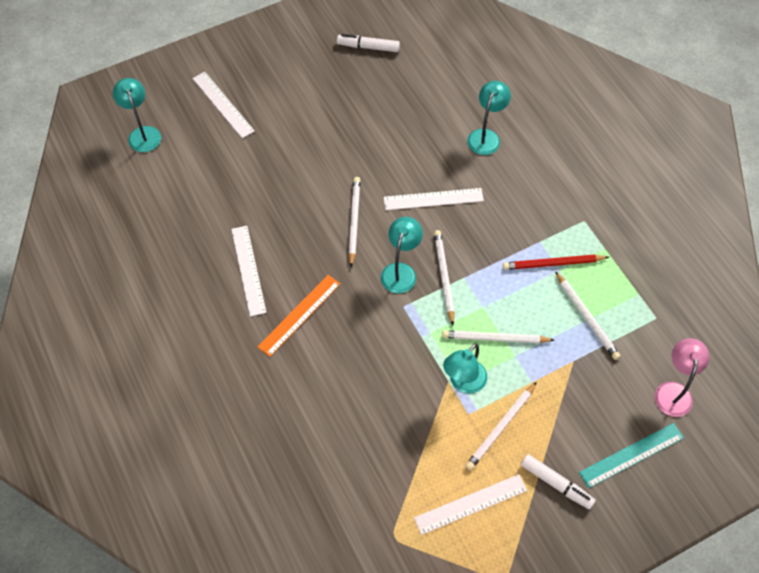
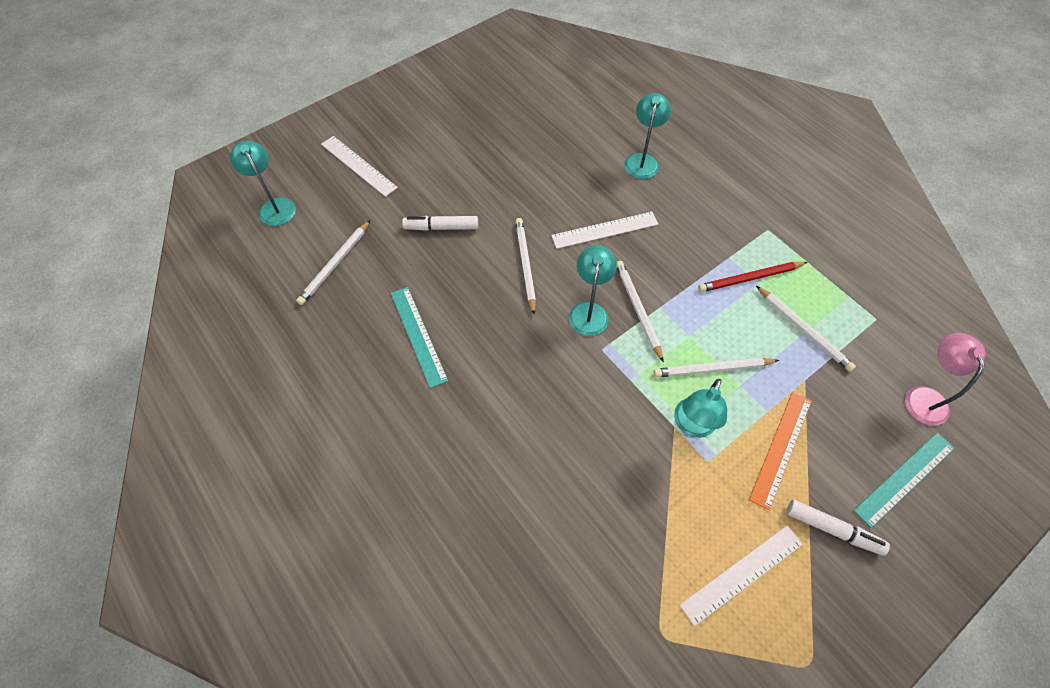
camera: 10 degrees left, 0 degrees up
(248, 270) = (418, 335): white ruler -> turquoise ruler
(299, 315) = (486, 377): orange ruler -> orange ruler (780, 448)
(368, 47) = (500, 92): white marker -> white marker (441, 227)
(501, 427) = (749, 471): white pencil -> white pencil (335, 264)

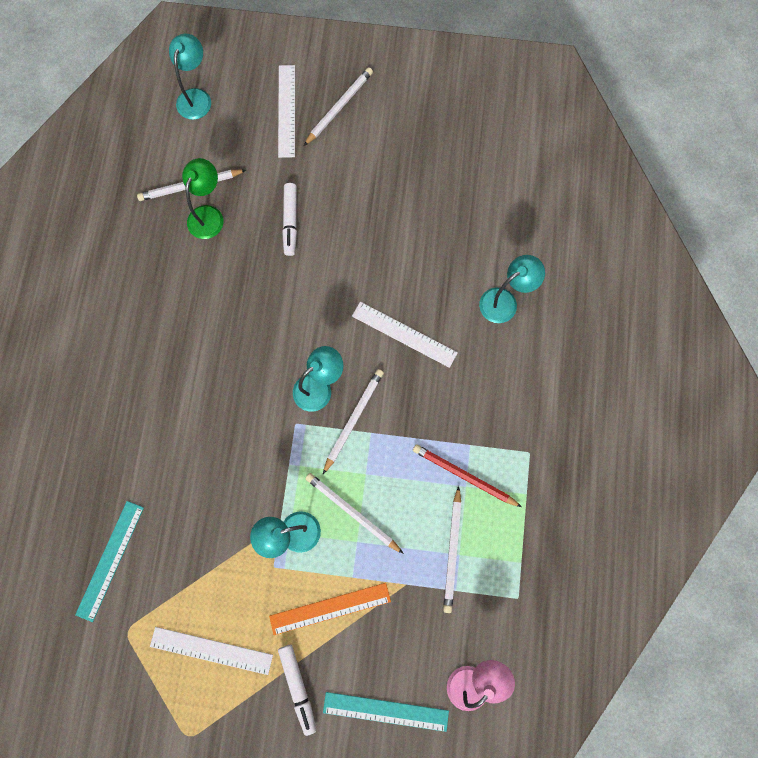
camera: 45 degrees right, 15 degrees up
(372, 271) = (208, 215): none -> green lamp
(418, 335) = (189, 295): turquoise ruler -> turquoise ruler (110, 560)
(441, 227) = (290, 222): white marker -> white marker turned 135 degrees counterclockwise
(525, 265) = (315, 308): white pencil -> white pencil (339, 107)

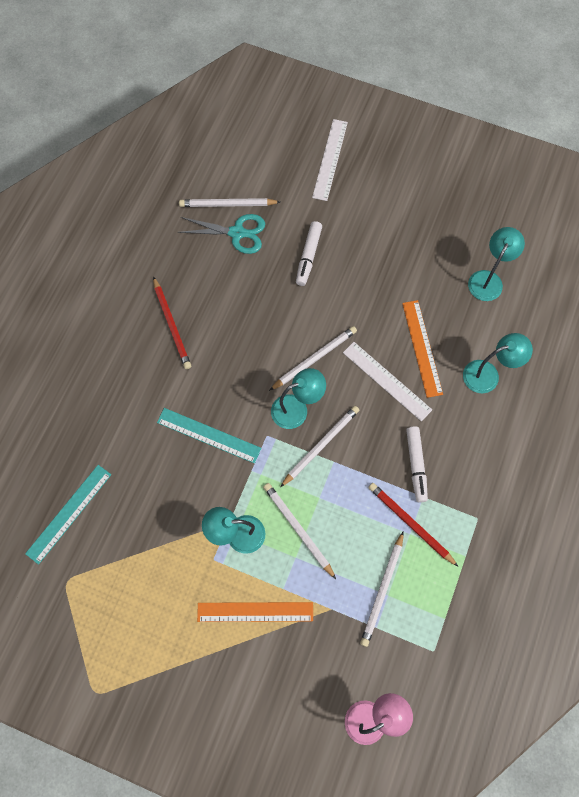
camera: 15 degrees right, 5 degrees down
(165, 331) = (172, 325): none -> red pencil
(196, 97) = (253, 129): turquoise lamp -> turquoise lamp (488, 279)
(208, 215) = (237, 233): green lamp -> turquoise scissors
(211, 650) = (137, 619): white ruler -> none
(298, 687) = (207, 676): white marker -> white marker (416, 465)
(339, 107) = (378, 167): white pencil -> white pencil (314, 358)
(385, 711) = (282, 722): turquoise ruler -> turquoise ruler (209, 435)
(431, 290) = (422, 348): none -> orange ruler

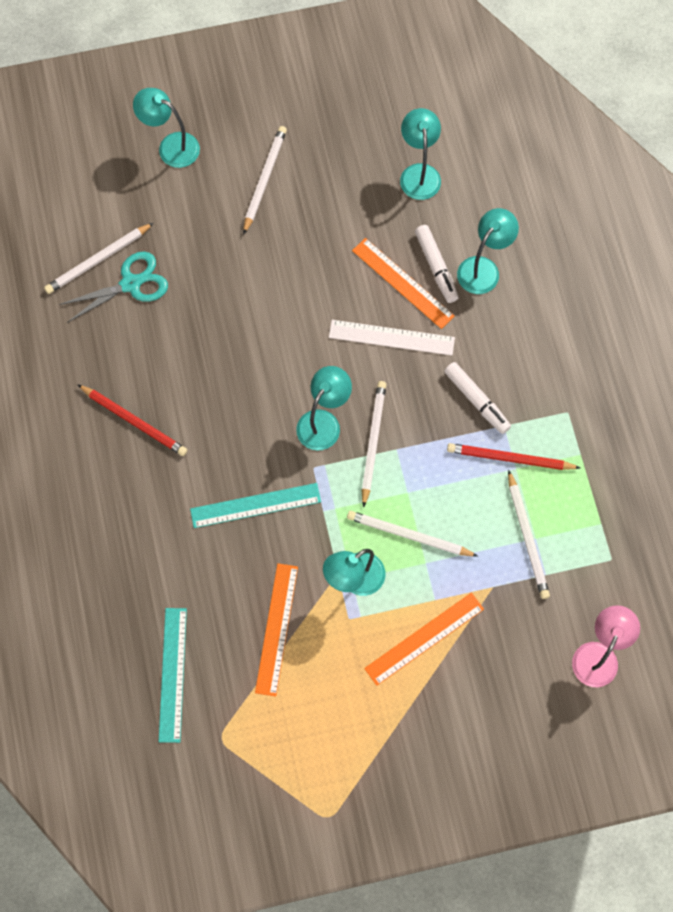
camera: 35 degrees left, 0 degrees up
(159, 531) = (276, 629): none -> orange ruler
(308, 256) = (223, 262): white marker -> white marker (436, 267)
(314, 358) = (305, 361): white pencil -> white pencil (264, 179)
(330, 159) = (171, 146): white ruler -> turquoise lamp

